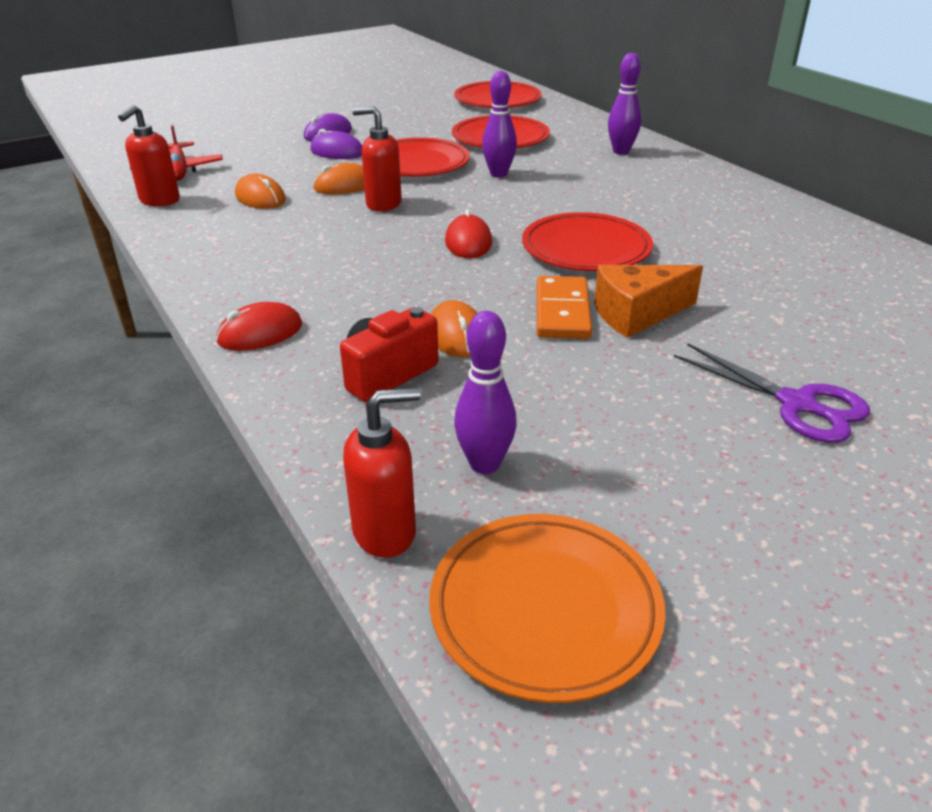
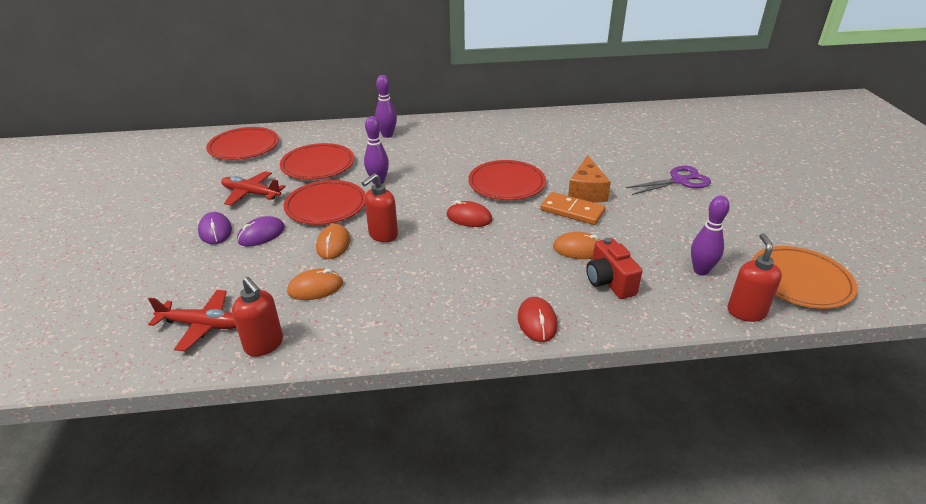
camera: 65 degrees left, 0 degrees up
(408, 128) = (251, 194): none -> red plane

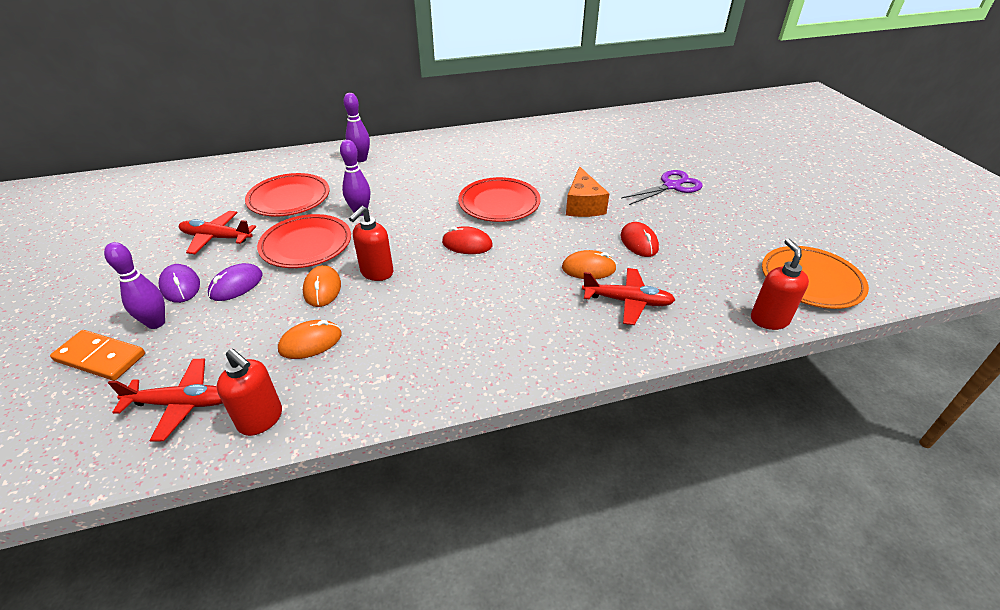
camera: 10 degrees left, 5 degrees up
(244, 147) = (200, 184): red plate -> none
(537, 322) = (563, 355): red mouse -> red mouse (639, 242)
(572, 211) = (573, 227): orange domino -> orange domino (100, 357)
(609, 282) = (627, 301): red camera -> red plane
(701, 270) = (715, 280): purple bowling pin -> purple bowling pin (156, 323)

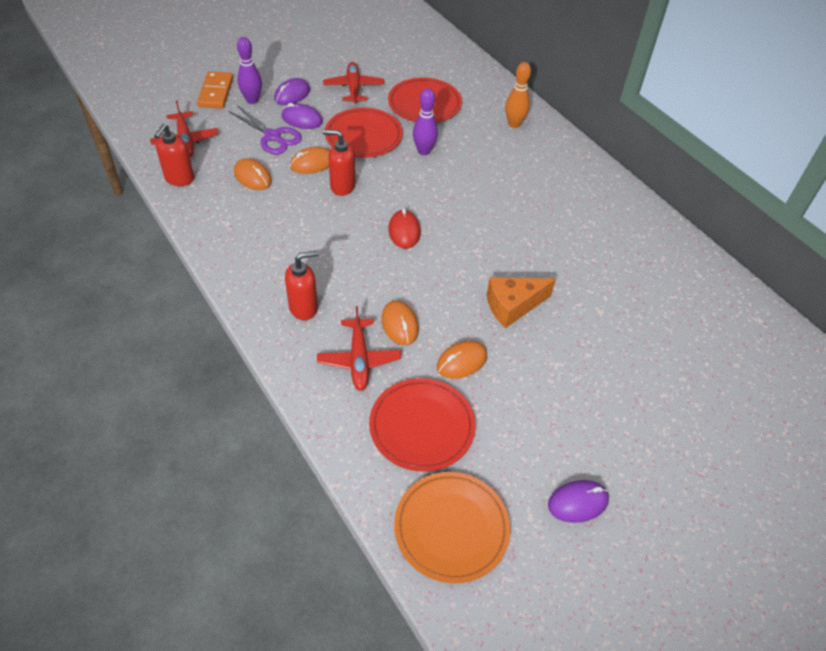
camera: 70 degrees right, 10 degrees up
(361, 159) = (514, 124): purple bowling pin -> orange bowling pin
(499, 203) = (483, 239): red plate -> red plate (422, 427)
(639, 242) = (461, 361): red mouse -> orange mouse
(672, 186) = (599, 386): purple scissors -> purple scissors (272, 136)
(769, 319) = (367, 480): red soap dispenser -> red soap dispenser (304, 308)
(777, 218) = (578, 502): none -> purple mouse

